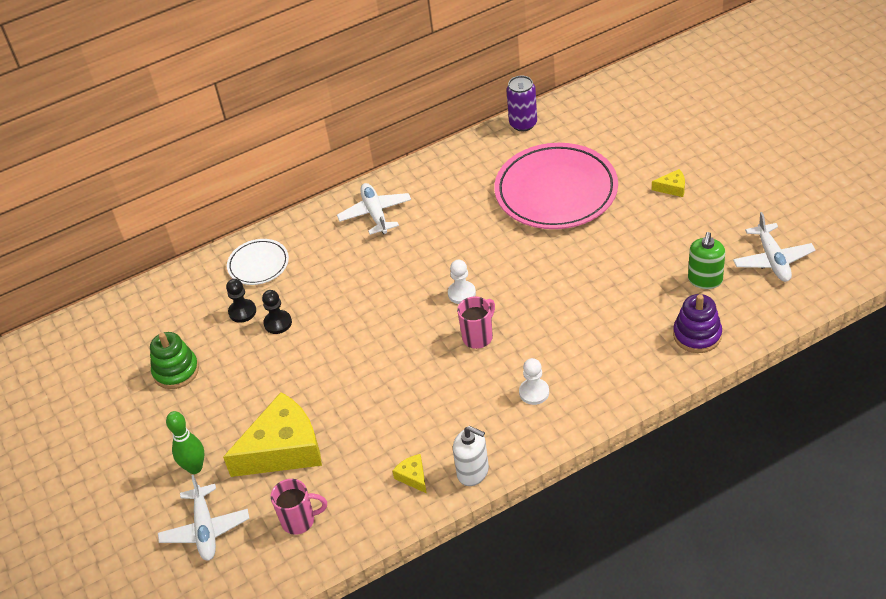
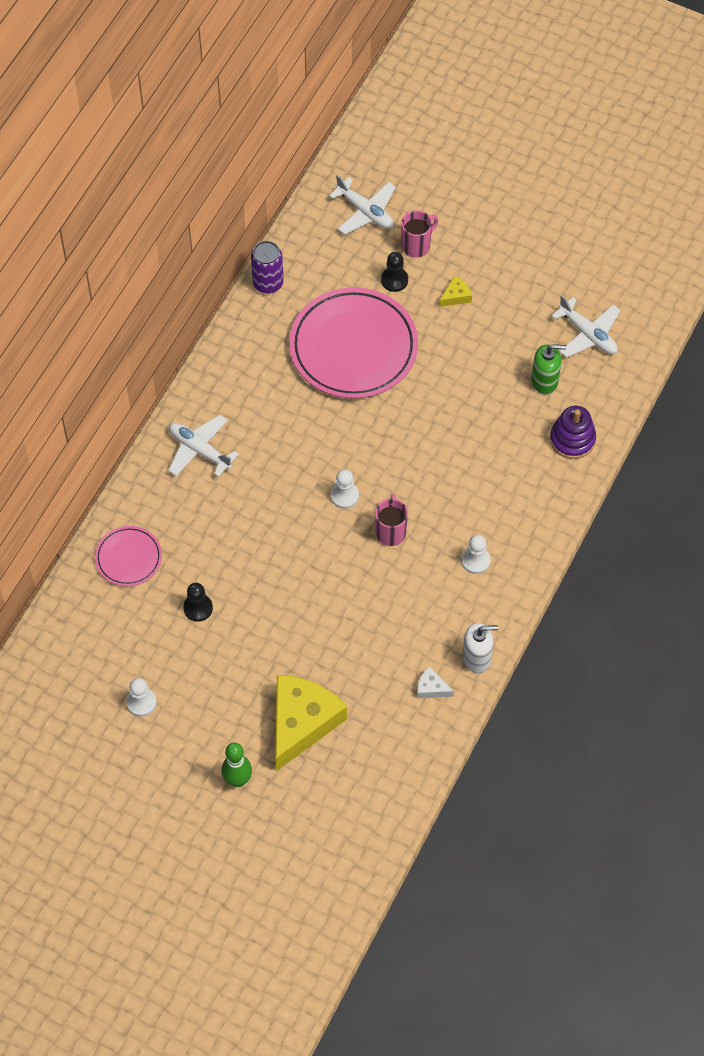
camera: 40 degrees left, 15 degrees up
(176, 371) = (141, 702): green stacking toy -> white pawn
(205, 529) = (293, 826): white plane -> white plane (365, 212)
(242, 312) = (154, 613): black pawn -> black pawn (394, 280)
(258, 264) = (128, 558): white plate -> pink plate
(299, 520) = (367, 776): pink mug -> pink mug (416, 245)
(413, 477) = (431, 688): yellow cheese -> white cheese
(705, 280) = (544, 381): green soap dispenser -> green soap dispenser turned 75 degrees counterclockwise

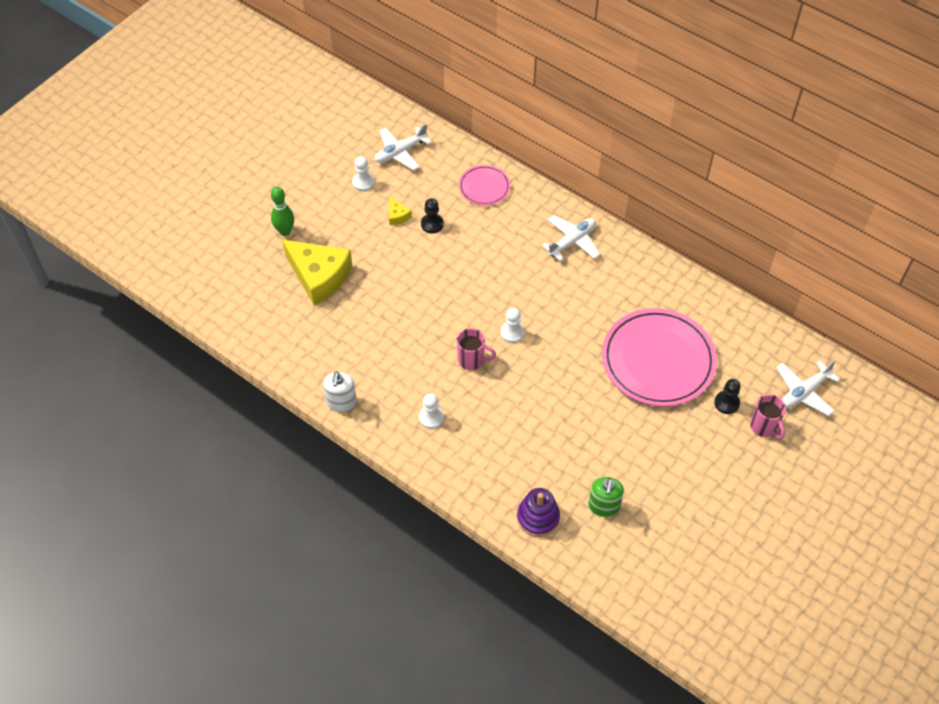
camera: 100 degrees right, 5 degrees down
(268, 283) = (730, 308): purple can -> none
(431, 688) = (324, 366): white cheese -> none
(456, 296) = (705, 449): yellow cheese -> yellow cheese (397, 216)
(588, 334) = (651, 554): white plane -> white plane (400, 152)

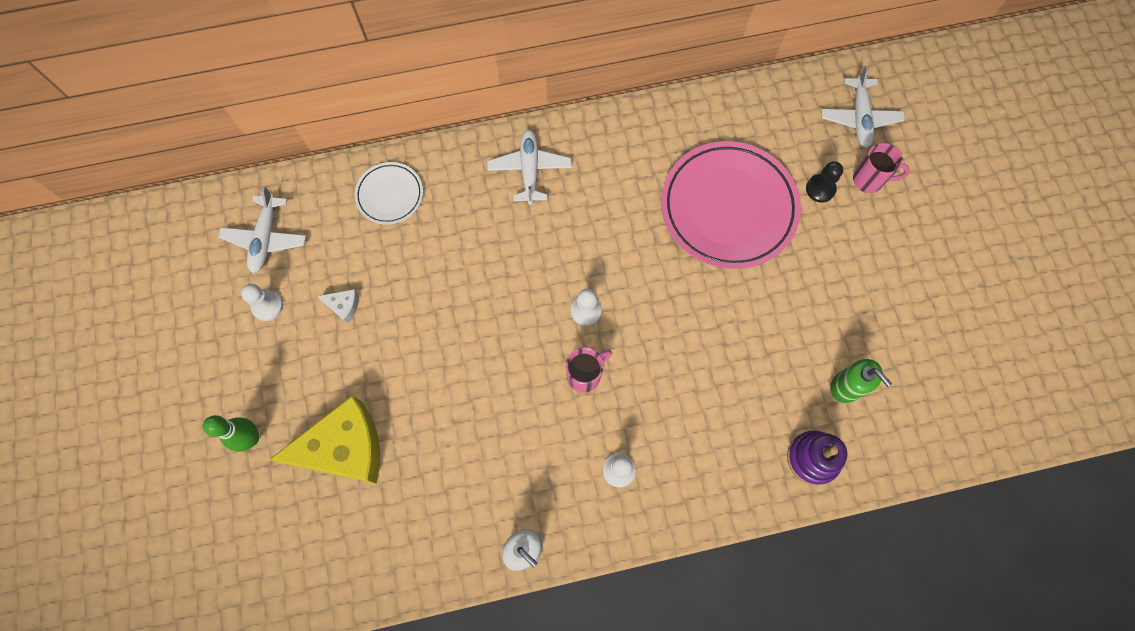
camera: 50 degrees left, 15 degrees up
(397, 216) = (343, 306): yellow cheese -> white cheese
(432, 224) = (387, 281): black pawn -> none
(484, 187) = (390, 195): pink plate -> white plate

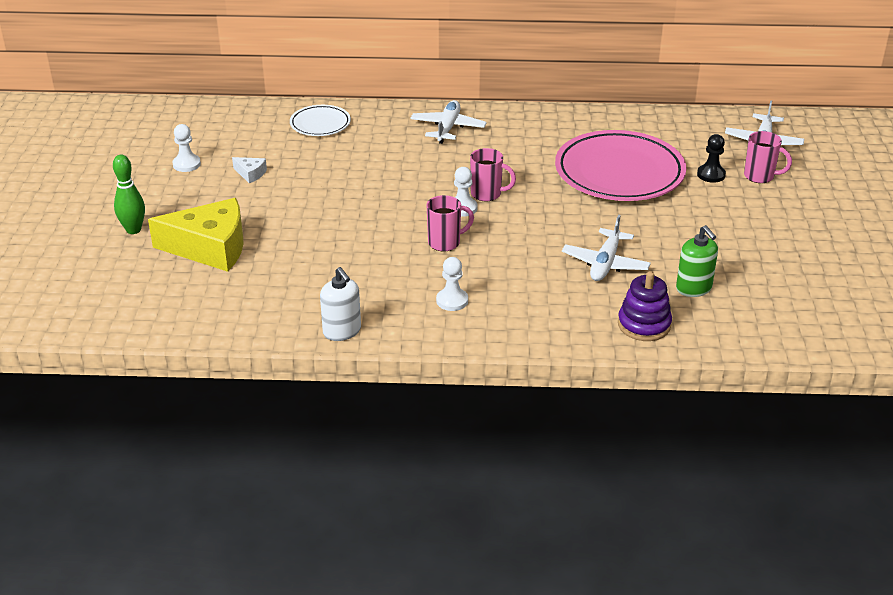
camera: 15 degrees right, 35 degrees down
(266, 238) = (205, 130): white plane -> white plane (605, 263)
(604, 280) = (487, 194): none -> pink mug

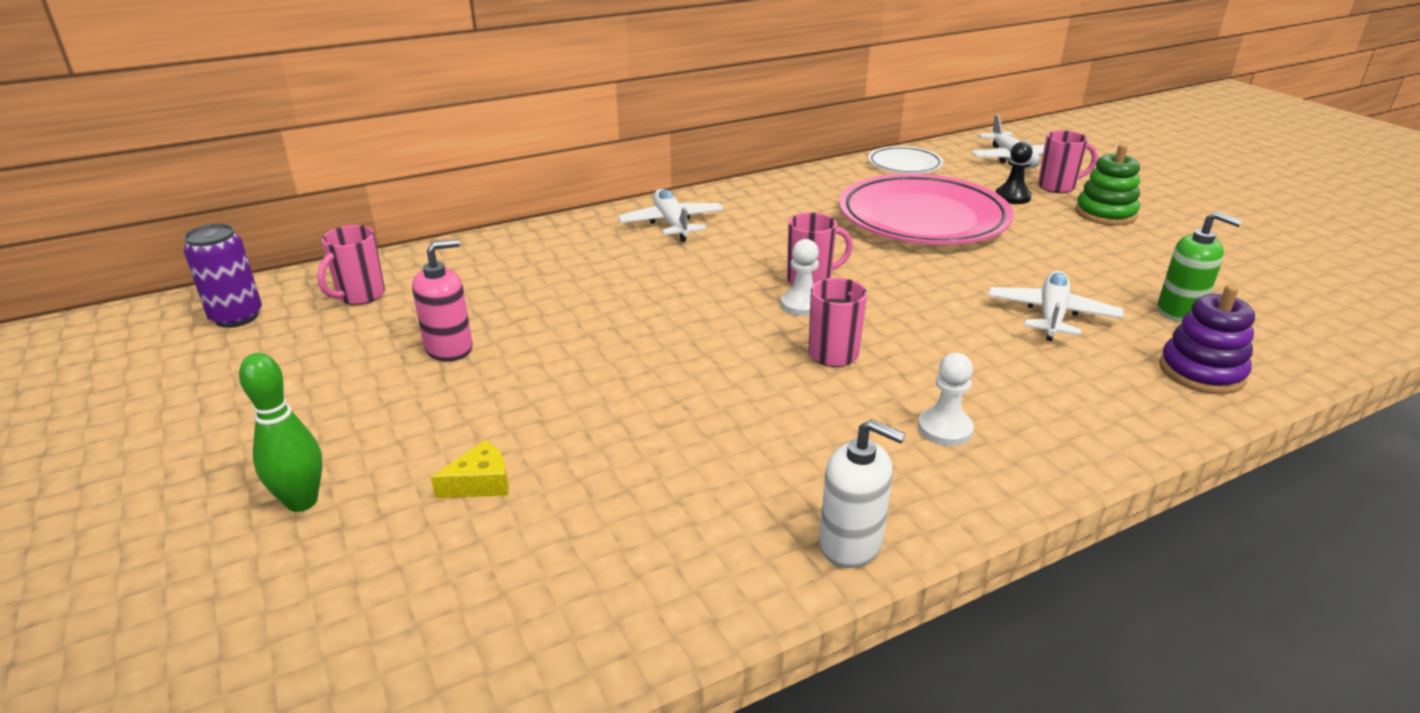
camera: 30 degrees left, 5 degrees down
(164, 122) = (236, 317): none -> purple can
(186, 164) = (325, 365): white pawn -> none
(210, 248) = (480, 483): yellow cheese -> yellow cheese, size x0.41
(231, 127) = (360, 296): none -> pink mug
(251, 174) = (449, 348): white cheese -> pink soap dispenser
(320, 124) = (496, 260): white plate -> white plate (904, 165)
(605, 263) = (1051, 315): white plane -> white plane turned 150 degrees counterclockwise
(760, 208) = (1105, 214): none -> green stacking toy

